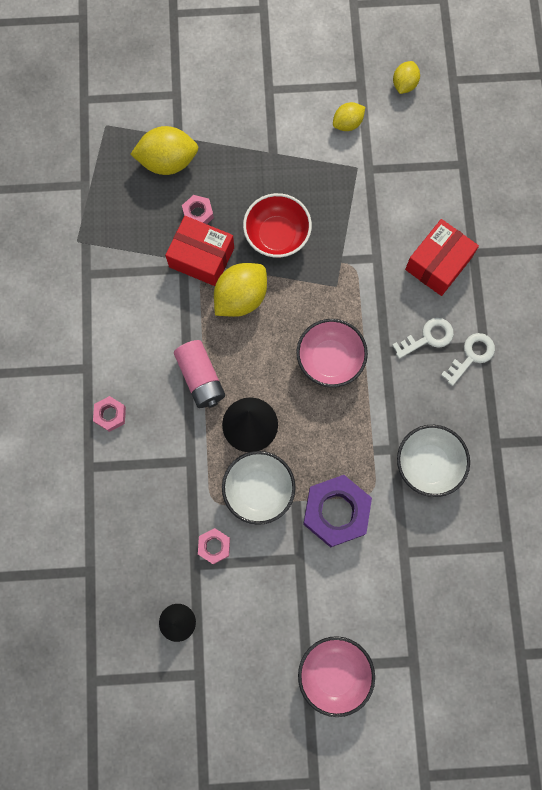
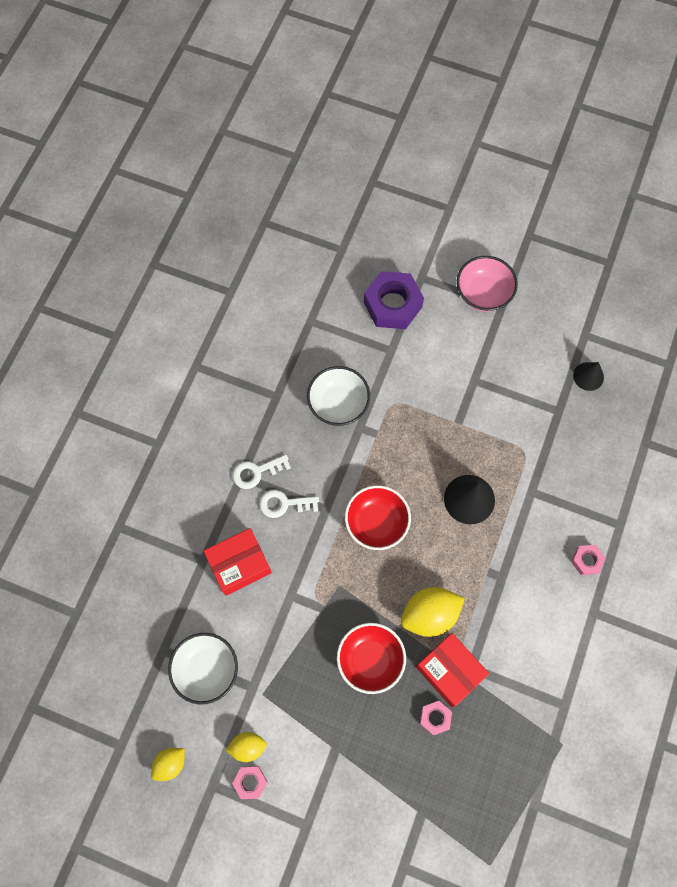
camera: 155 degrees left, 5 degrees down
(168, 162) = (442, 790): yellow lemon -> none
(200, 378) = (495, 557): pink battery -> none
(214, 546) = (538, 417): pink nut -> pink nut (250, 782)
(259, 490) = (484, 444): white bowl -> white bowl (206, 669)
(330, 359) = (376, 523): pink bowl -> red bowl
(336, 512) = (429, 401): purple nut -> purple nut (392, 305)

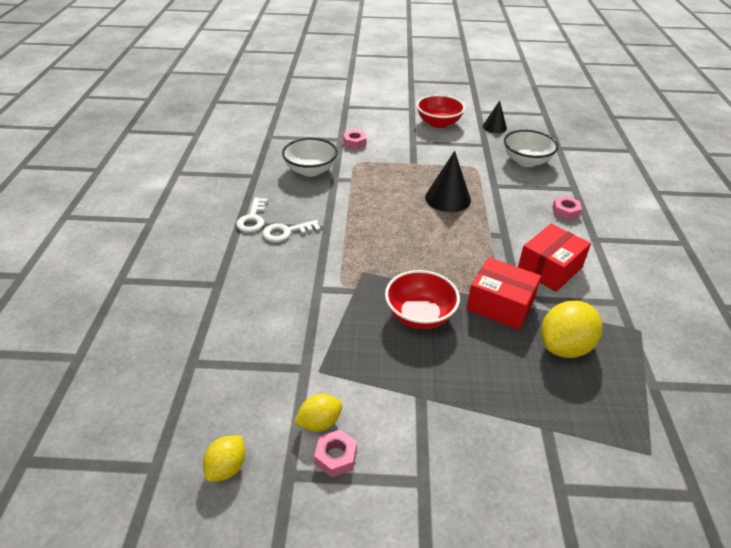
camera: 20 degrees left, 30 degrees down
(206, 669) = (247, 366): white bowl -> white bowl (526, 161)
(239, 564) = (257, 279): red box -> red box (549, 268)
(256, 472) = (253, 219): white key -> white key turned 45 degrees counterclockwise
(376, 523) = (377, 226): red bowl -> red bowl (438, 123)
(392, 305) = (330, 120): purple nut -> none
(429, 614) = (457, 271): yellow lemon -> yellow lemon (564, 347)
(435, 718) = (509, 342): pink nut -> pink nut (354, 143)
(483, 293) = (395, 106): pink bowl -> none

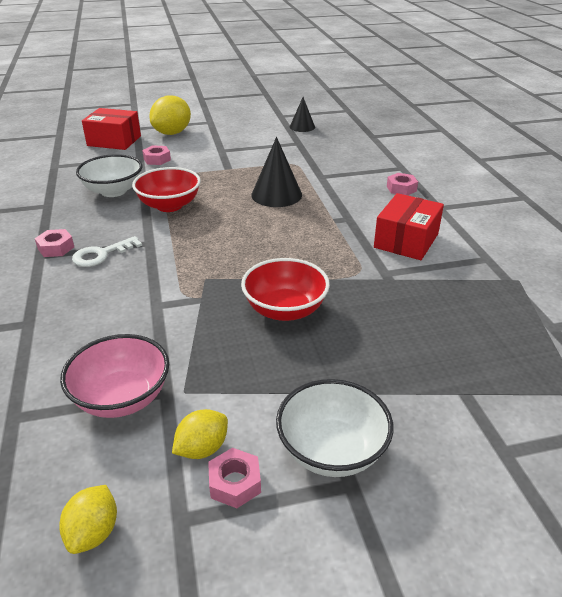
camera: 15 degrees left, 5 degrees down
(253, 219) = (56, 248): white key -> pink nut
(271, 365) = (122, 398): none -> pink bowl
(438, 123) = (243, 131): red bowl -> red bowl (169, 205)
(500, 305) = (369, 283): red box -> red box (114, 141)
(526, 161) = (345, 151): white bowl -> white bowl (332, 450)
(564, 347) = (451, 309): yellow lemon -> yellow lemon (172, 133)

